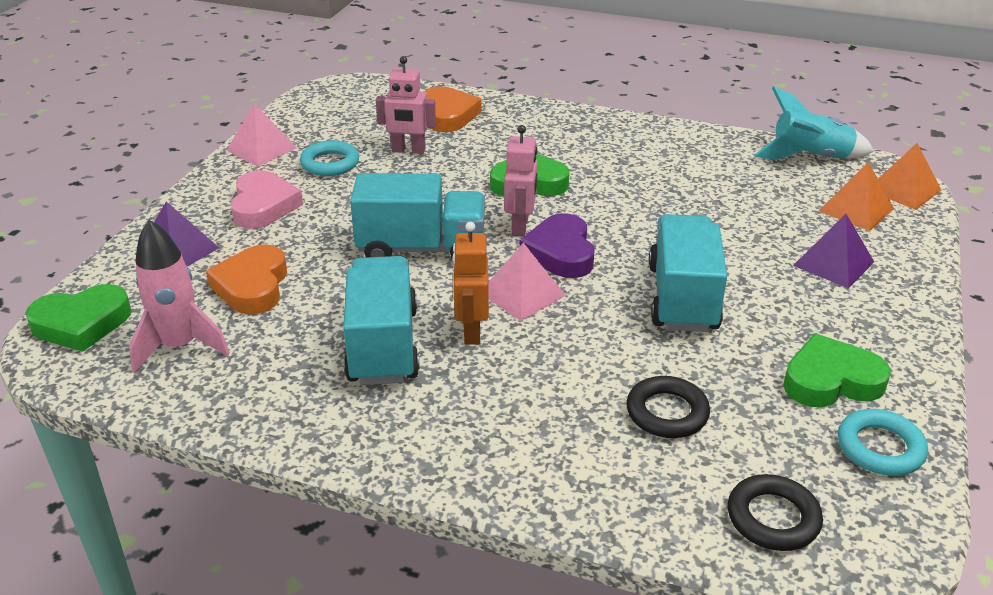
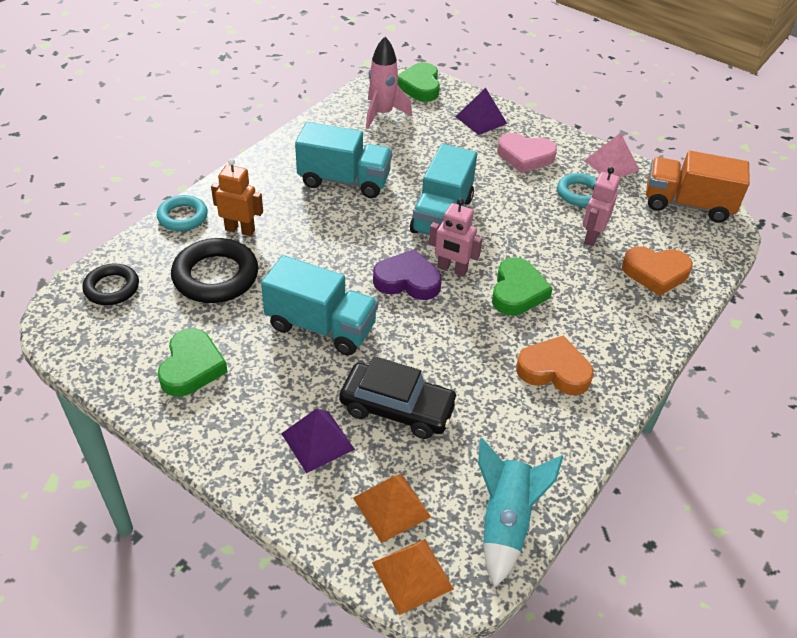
camera: 105 degrees right, 10 degrees up
(252, 286) = (429, 142): orange heart -> orange heart (554, 370)
(322, 105) = (687, 204): none -> orange truck
(471, 331) = (338, 217): orange robot -> orange robot (240, 230)
(522, 293) = (367, 248): pink pyramid -> none
(667, 412) = (216, 276): black ring -> black ring, size x1.60
(748, 226) = (397, 408): none -> black car
(880, 448) = (122, 360): turquoise ring -> turquoise ring (183, 217)

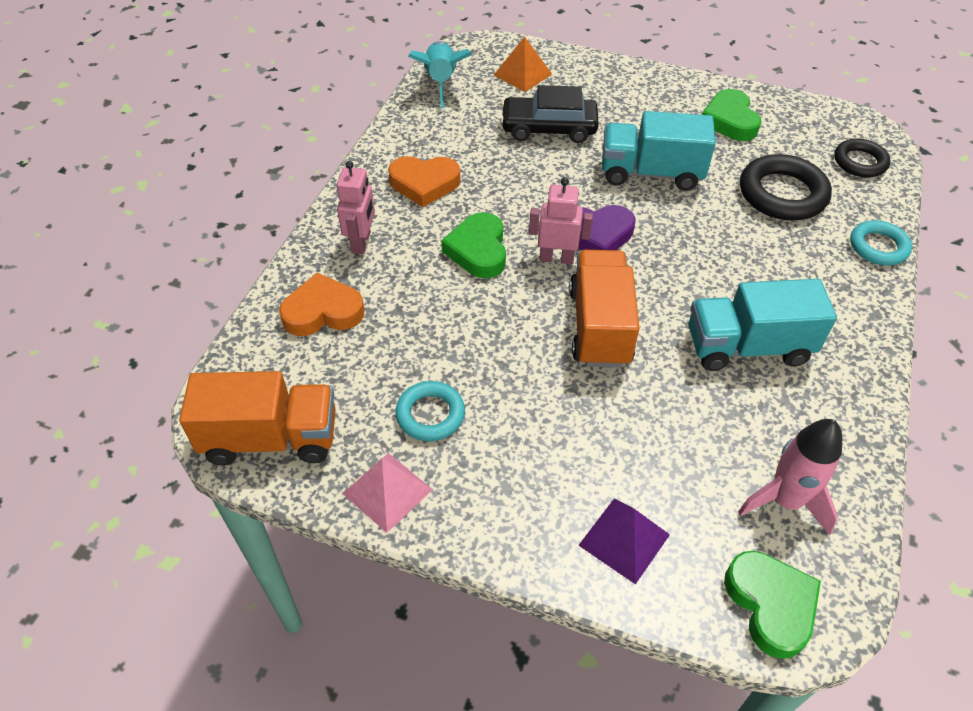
camera: 165 degrees right, 5 degrees up
(240, 230) = (806, 247): orange robot -> none
(317, 441) = (596, 97): purple pyramid -> none
(412, 575) = (493, 48): orange pyramid -> none
(442, 215) = (599, 326): turquoise truck -> orange truck
(525, 157) = (525, 468): pink heart -> none
(592, 236) = (404, 344): pink robot -> pink robot (361, 242)

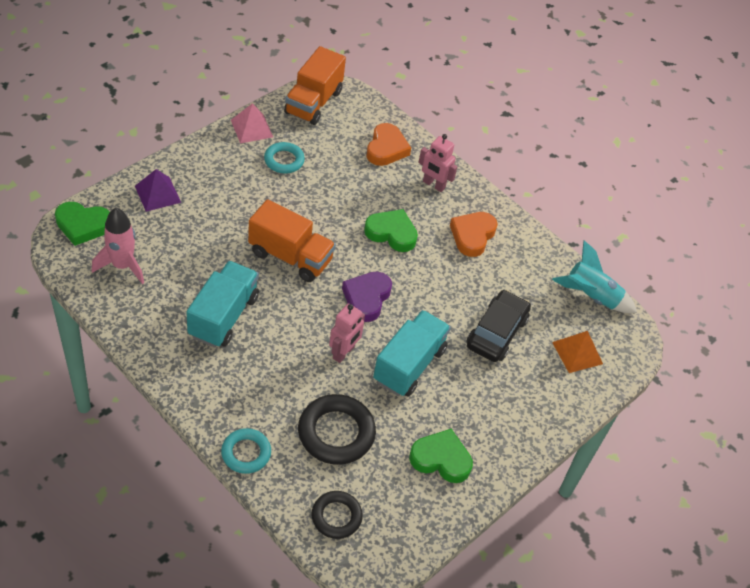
camera: 110 degrees right, 0 degrees up
(556, 258) = (359, 266): pink robot -> pink robot (343, 353)

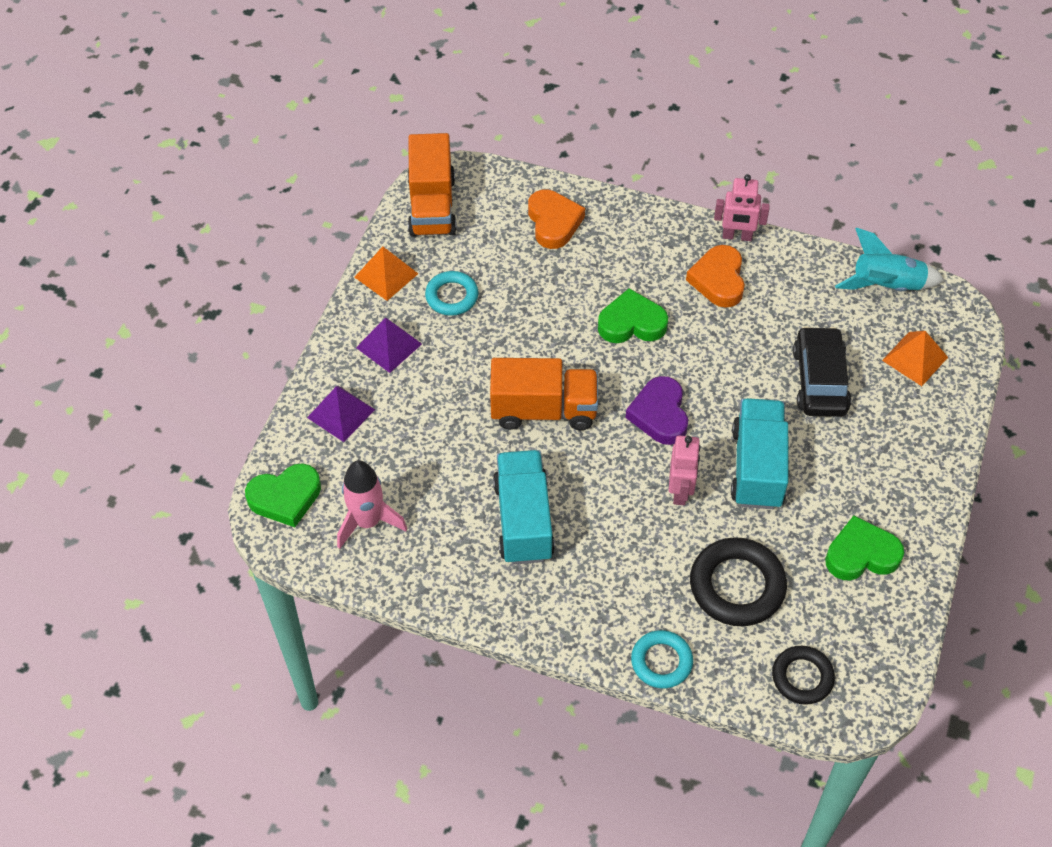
camera: 20 degrees left, 5 degrees up
(220, 169) = (389, 345): none -> purple pyramid
(251, 128) = (386, 275): pink pyramid -> orange pyramid
(433, 185) = (635, 240): pink robot -> pink robot (737, 236)

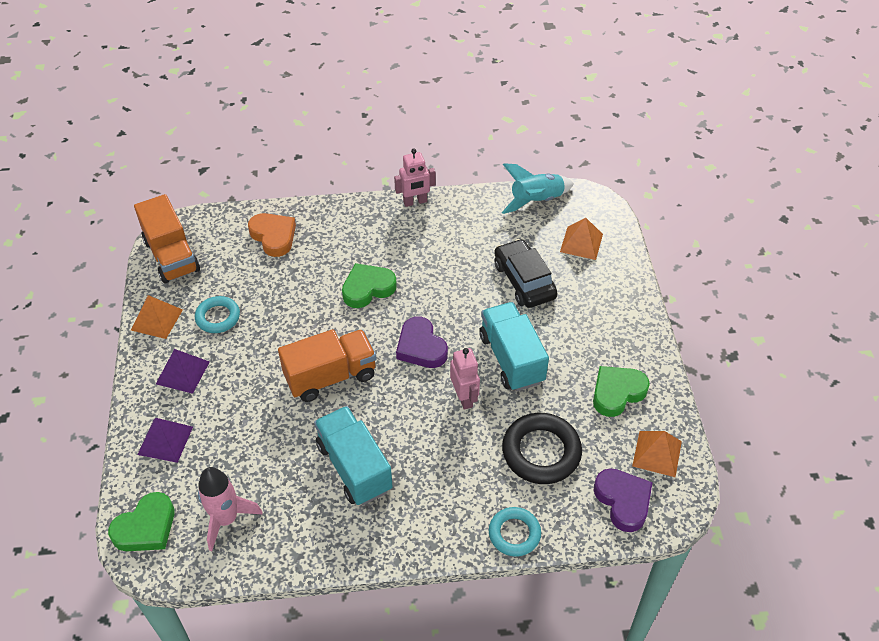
camera: 25 degrees left, 5 degrees down
(718, 280) = (416, 236): orange heart -> none
(802, 677) = (623, 501): black ring -> purple heart
(870, 641) = (657, 453): none -> orange pyramid

